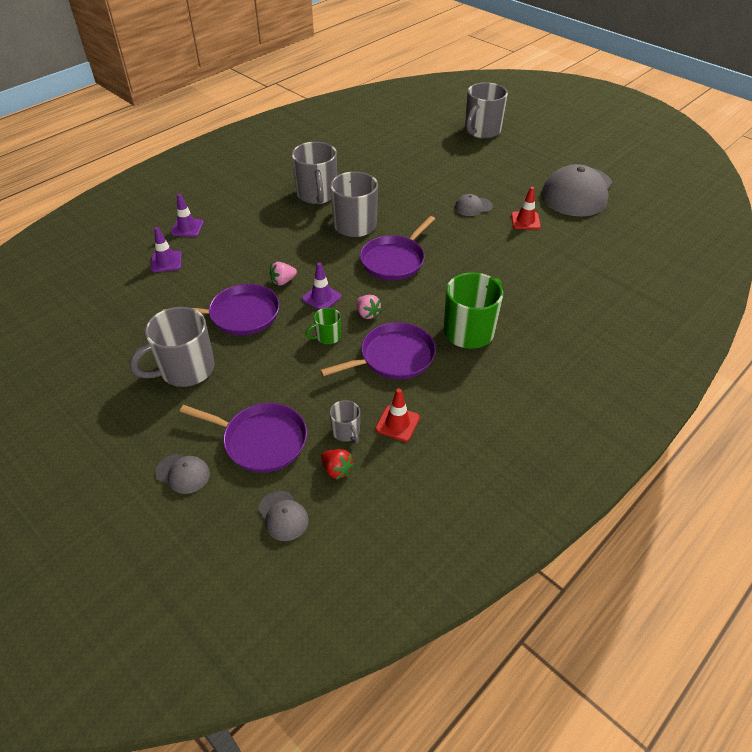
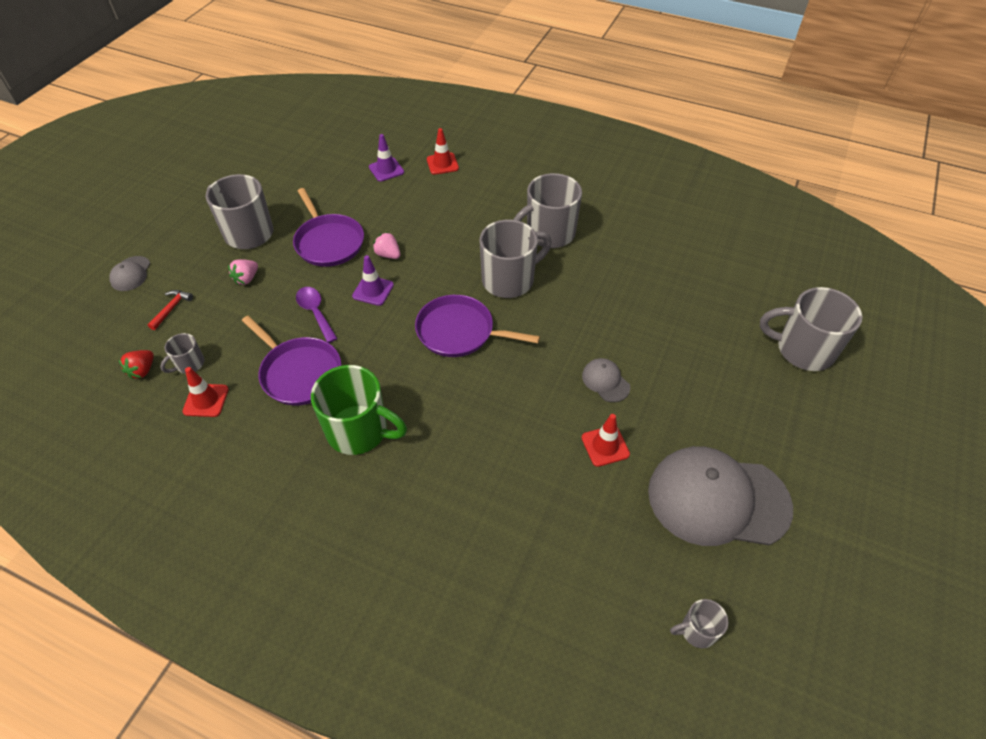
camera: 70 degrees right, 5 degrees up
(187, 228) = (442, 164): purple traffic cone -> red traffic cone
(261, 440) = (171, 309): purple pan -> red hammer
(283, 516) = (89, 350): grey cap -> none
(327, 337) = (315, 312): green mug -> purple spoon
(367, 314) = (359, 333): pink strawberry -> pink strawberry (246, 279)
(658, 223) = (697, 630): none -> grey mug

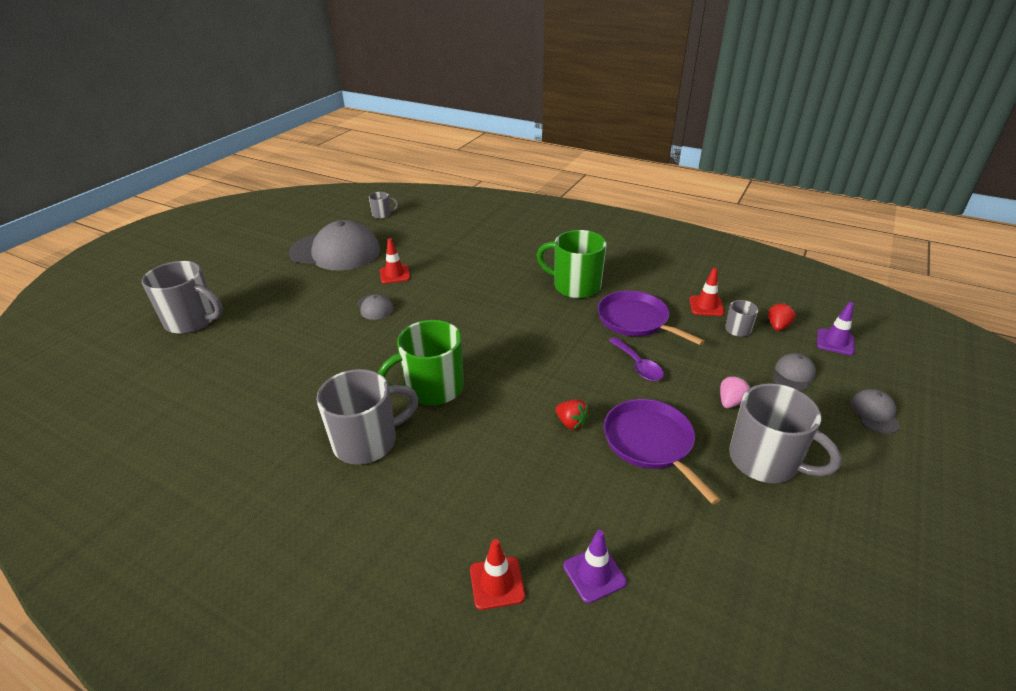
camera: 175 degrees left, 15 degrees down
(171, 309) = (793, 374): red hammer -> grey cap
(373, 290) = (582, 384): purple traffic cone -> purple traffic cone (835, 342)
(388, 255) = (571, 423): pink strawberry -> red strawberry
(459, 332) = (492, 344): purple pan -> none
(509, 280) = (432, 388): grey mug -> green mug

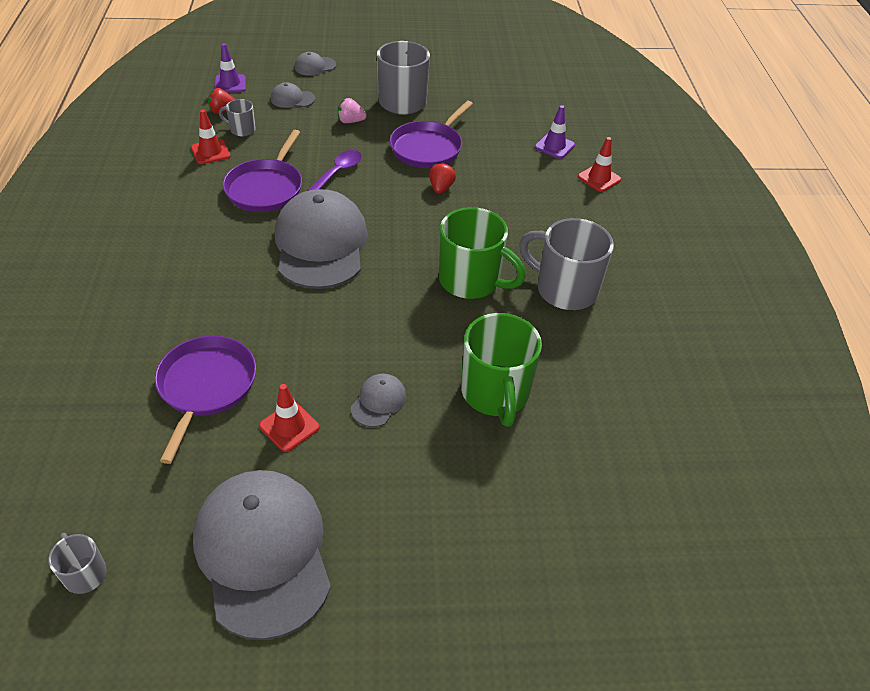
camera: 125 degrees left, 10 degrees up
(192, 321) = (556, 598): grey mug -> none
(452, 257) = (206, 386): none -> purple pan
(542, 327) = (321, 244): none -> grey cap
(575, 286) = (221, 245): green mug -> green mug (495, 393)

